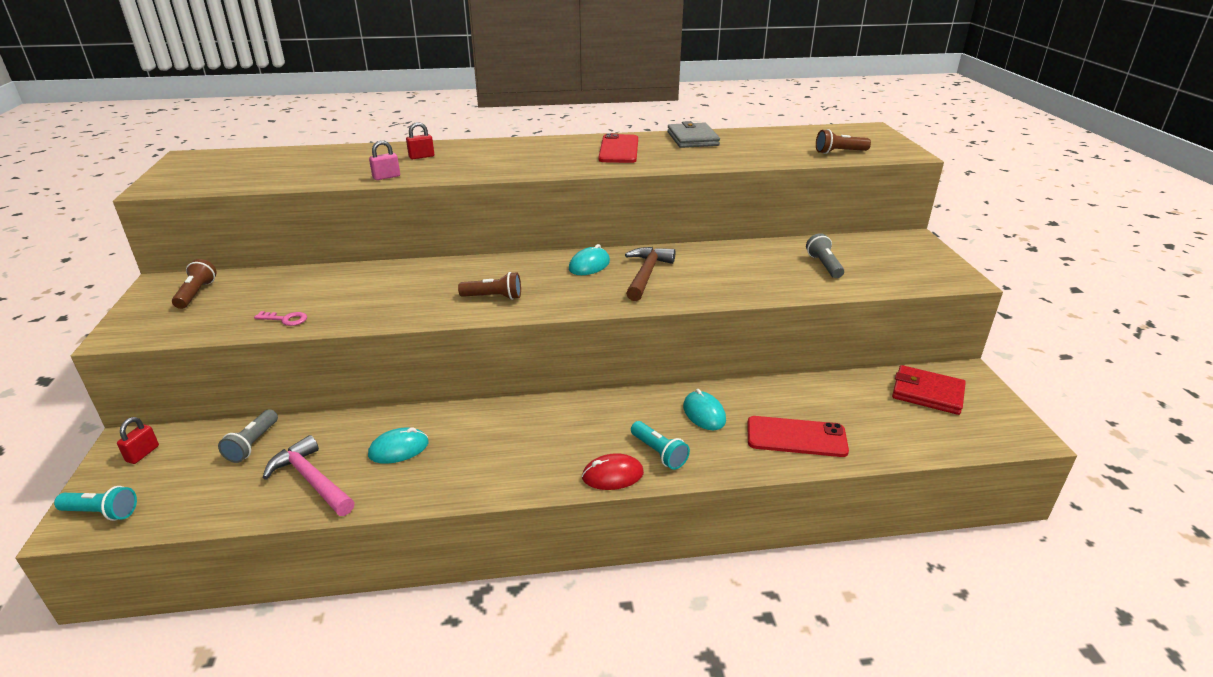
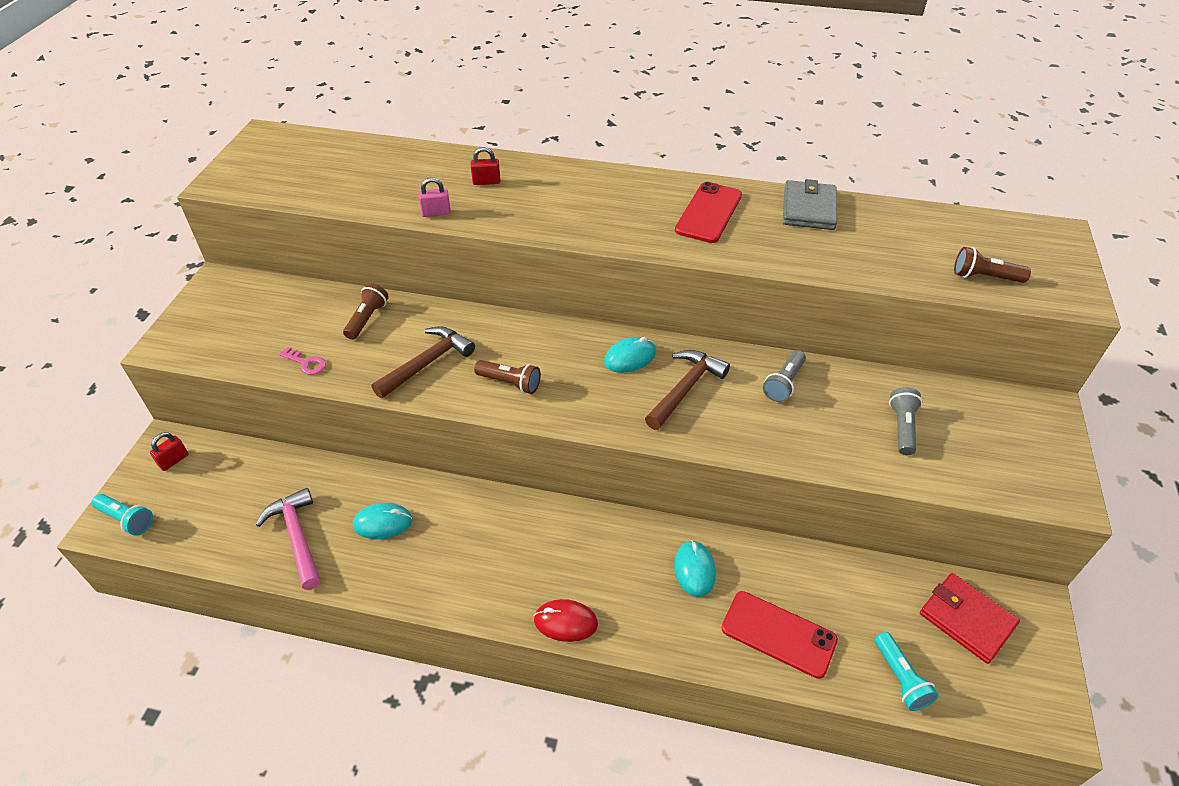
camera: 20 degrees right, 15 degrees up
(196, 293) = (242, 304): brown flashlight -> brown flashlight (367, 319)
(253, 444) = (263, 477): grey flashlight -> grey flashlight (784, 383)
(408, 298) = (427, 363): none -> brown hammer
(658, 453) = (623, 608): turquoise flashlight -> turquoise flashlight (900, 678)

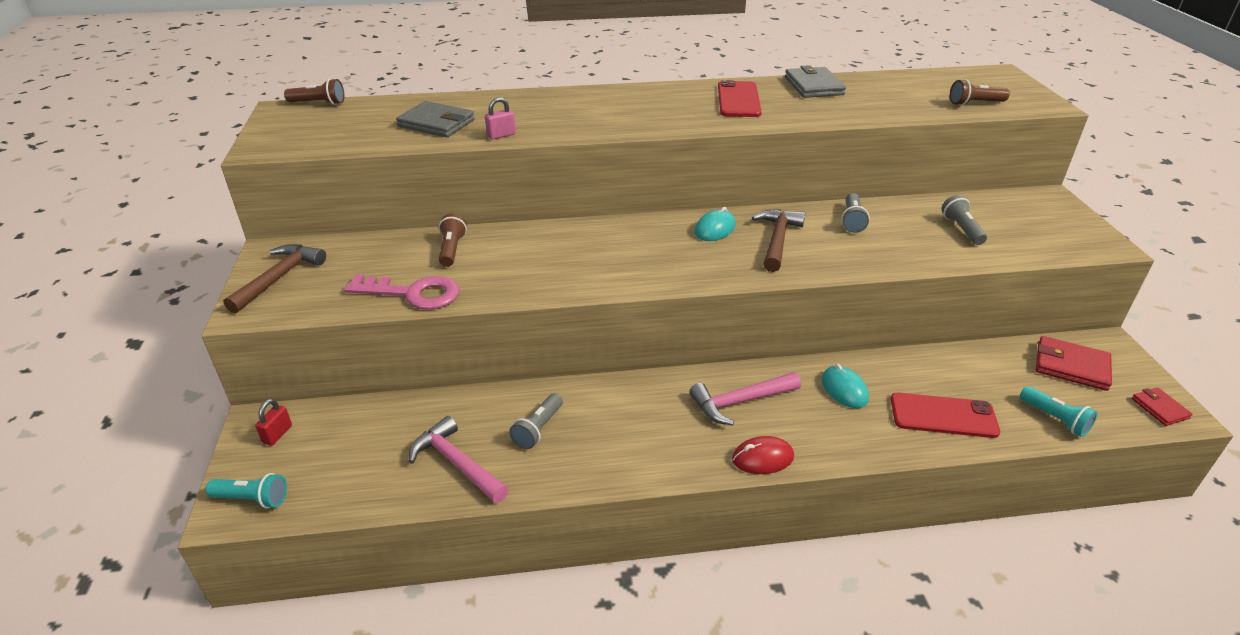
camera: 20 degrees left, 10 degrees down
(306, 363) = (413, 293): pink key -> pink key, size x2.09
(383, 523) = (538, 429): turquoise mouse -> grey flashlight
(387, 183) = (436, 123): none -> grey wallet
(427, 363) = (535, 269): brown hammer -> brown hammer (279, 278)
(486, 182) = (530, 109): red padlock -> none
(510, 383) = (623, 267): brown flashlight -> brown flashlight (318, 103)
(581, 552) = (740, 402): none -> pink hammer
(1035, 706) = (1159, 408): none -> red wallet

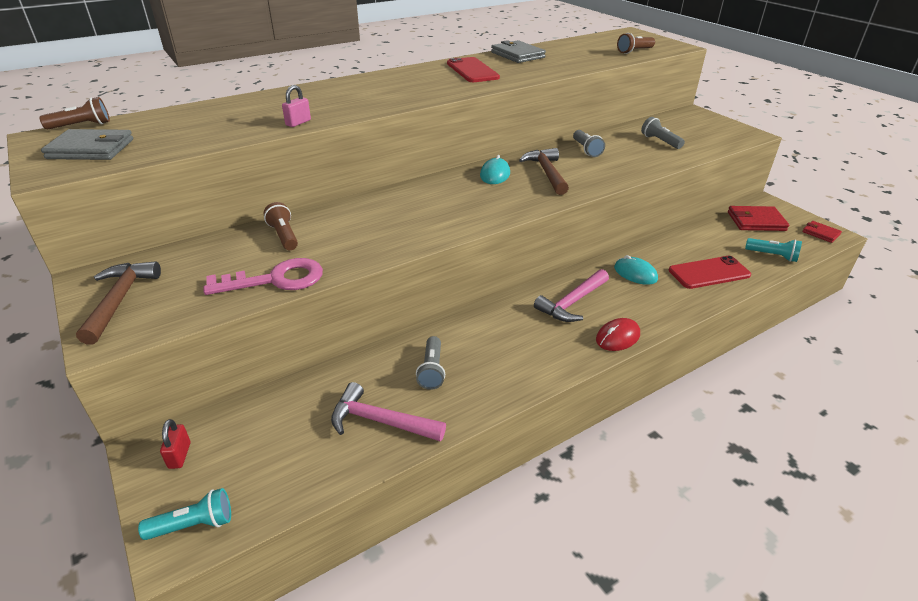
camera: 25 degrees left, 0 degrees up
(436, 123) = (225, 123): grey wallet -> grey wallet (91, 149)

